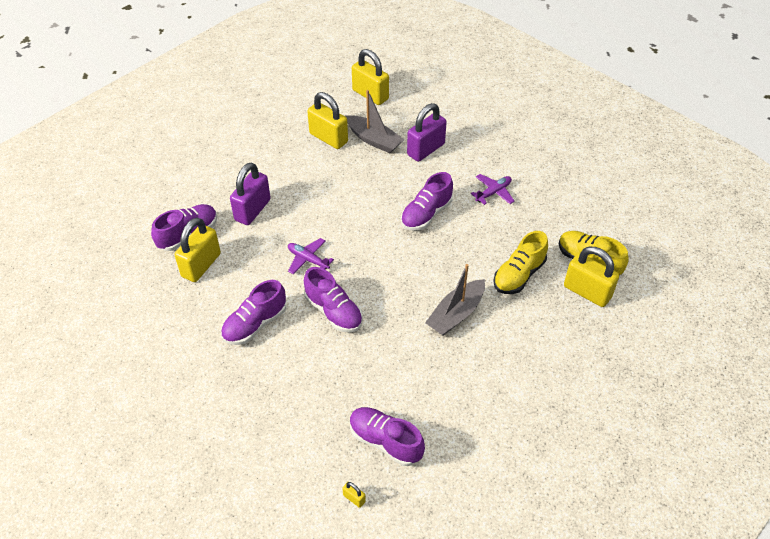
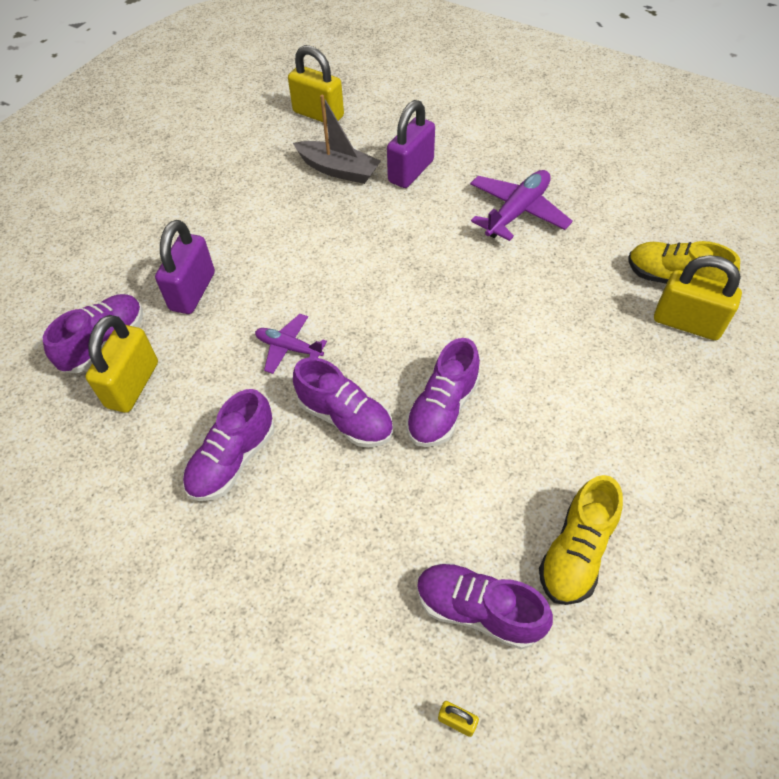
camera: 10 degrees left, 5 degrees up
(328, 138) = (276, 177): yellow padlock -> none
(426, 214) = (437, 256): purple shoe -> purple shoe (442, 409)
(456, 314) = (521, 388): grey boat -> none
(493, 193) = (517, 212): purple plane -> purple plane, size x1.65
(518, 275) = (588, 316): yellow shoe -> yellow shoe (576, 552)

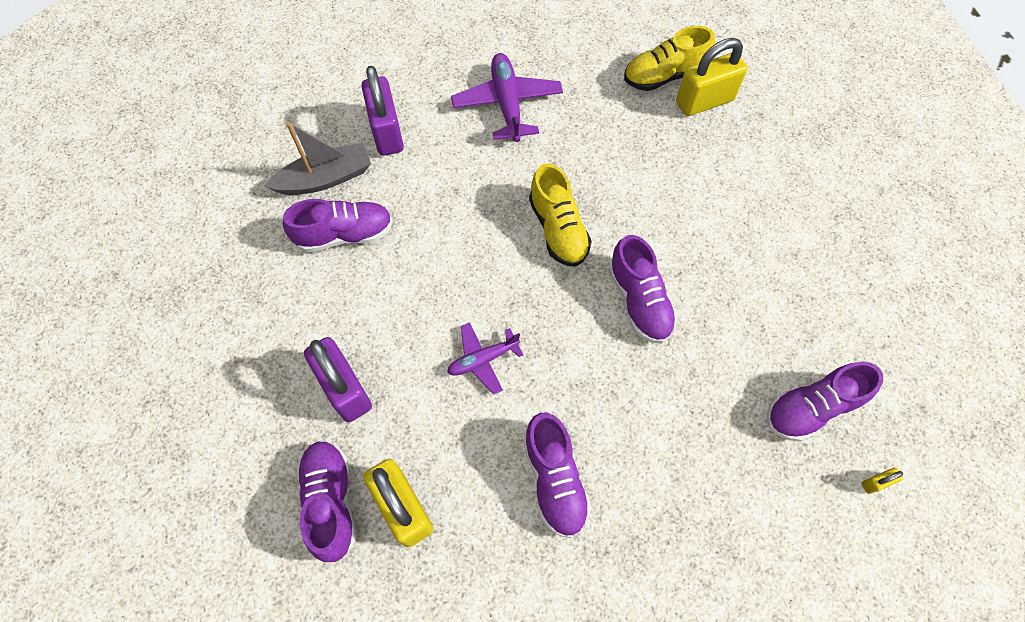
camera: 50 degrees left, 10 degrees up
(318, 114) = (238, 140): yellow padlock -> none
(345, 418) = (588, 371): purple shoe -> purple shoe (345, 234)
(576, 552) = (816, 316): yellow shoe -> yellow shoe (558, 229)

